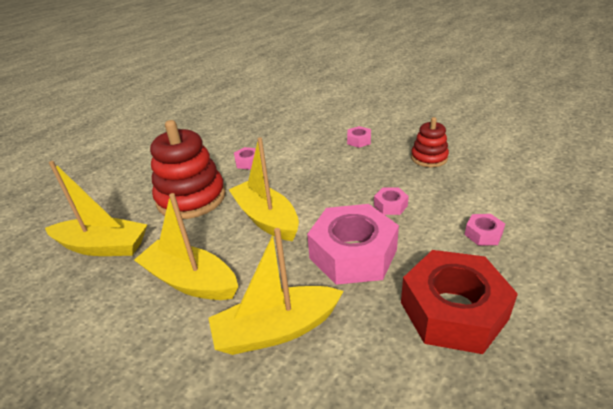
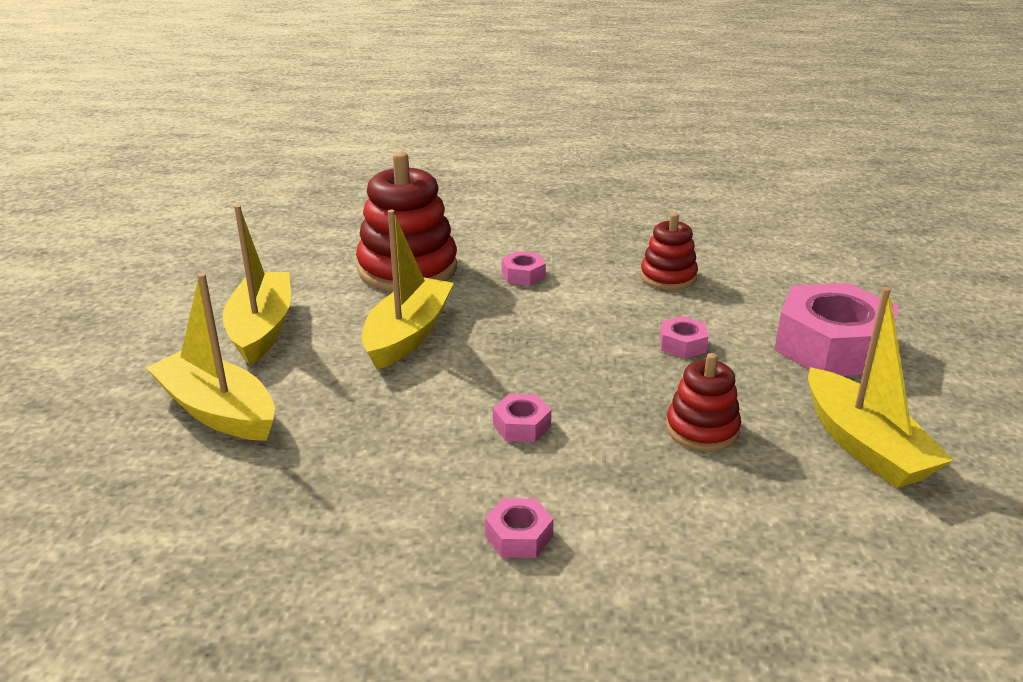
camera: 55 degrees right, 5 degrees down
(103, 246) = (283, 256): yellow boat -> yellow boat (864, 445)
(298, 125) = (668, 277): none -> red stacking toy
(353, 254) = (383, 424): pink nut -> pink nut (831, 346)
(453, 310) = (321, 539): red nut -> none

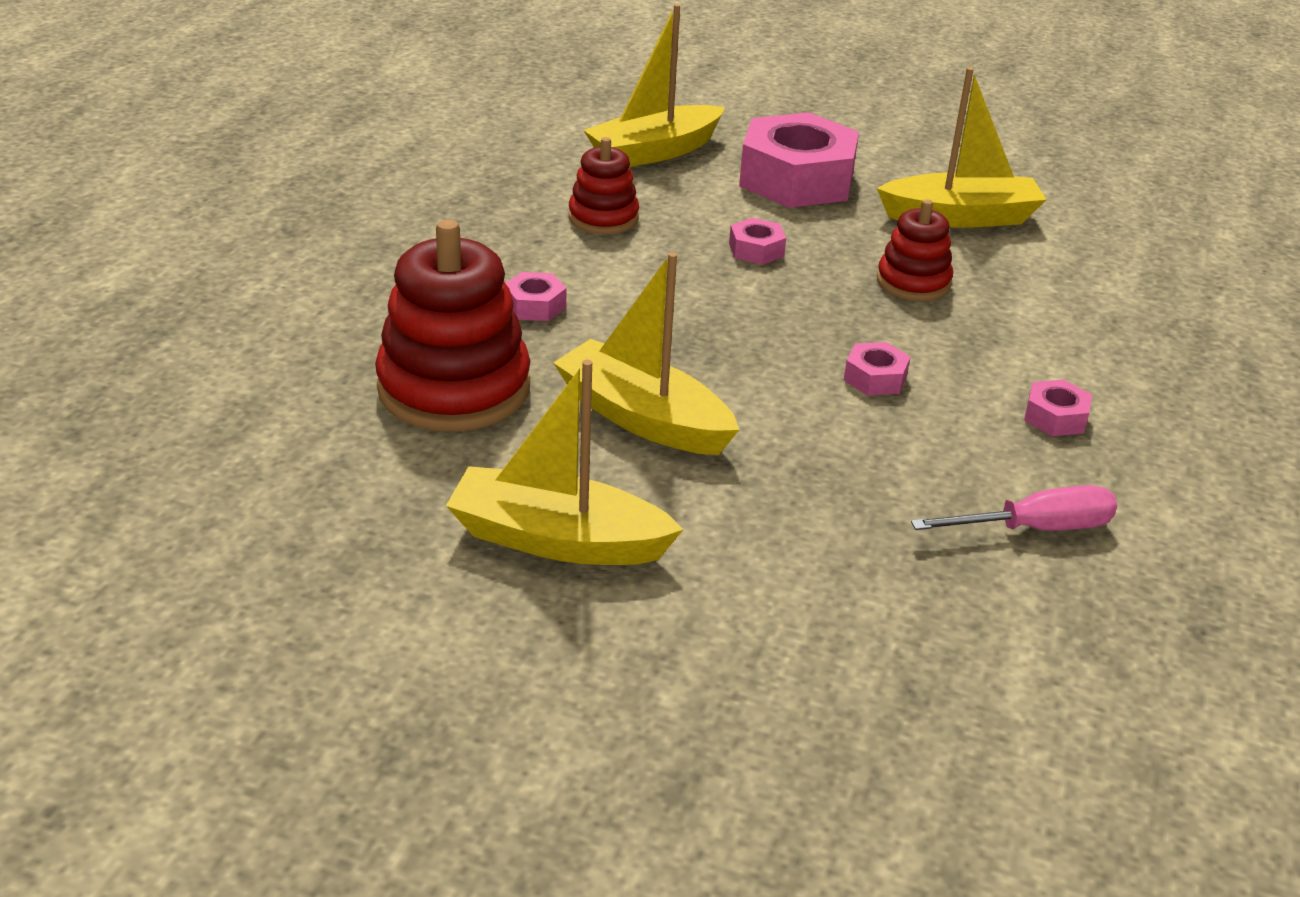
camera: 75 degrees left, 5 degrees up
(218, 411) = (766, 597): yellow boat -> yellow boat (654, 152)
(334, 534) = (1034, 528): none -> pink screwdriver

